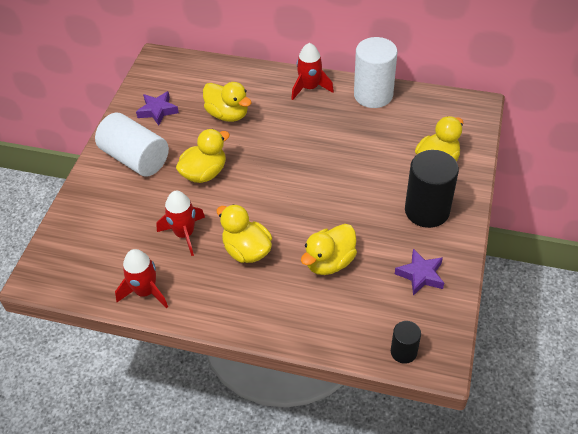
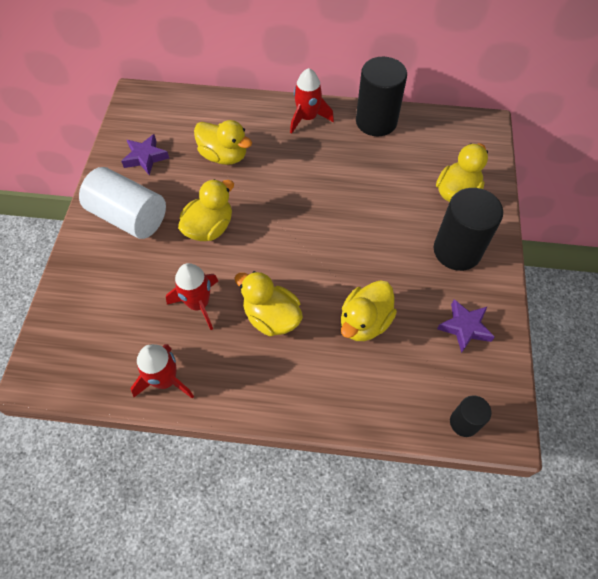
camera: 10 degrees left, 10 degrees up
(373, 95) = (376, 121): white cylinder -> black cylinder

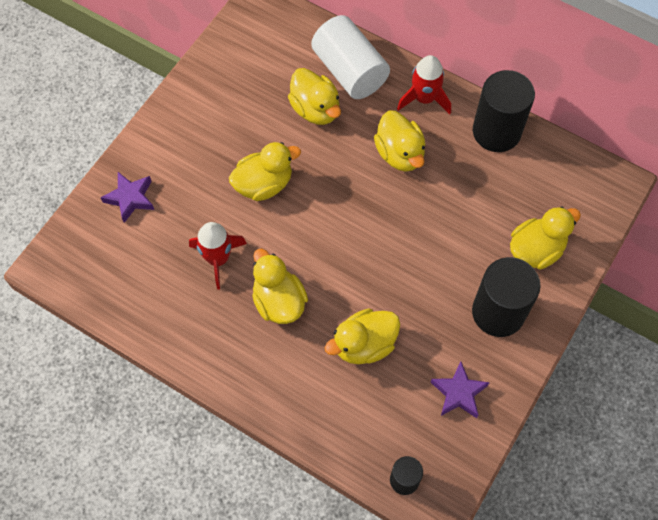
camera: 25 degrees right, 5 degrees up
(129, 217) = (193, 141): white cylinder -> white cylinder (349, 71)
(145, 157) = (236, 80): purple star -> purple star (130, 198)
(165, 380) = (156, 319): red rocket -> none
(310, 163) = (400, 154): none -> yellow duck

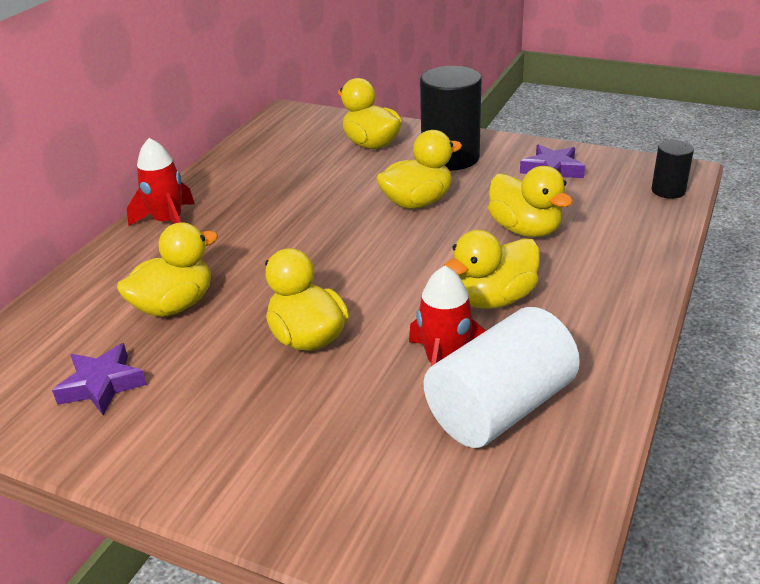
camera: 95 degrees left, 30 degrees down
(130, 198) = (352, 495): purple star -> purple star (102, 385)
(349, 71) = (111, 283): white cylinder -> white cylinder (500, 408)
(400, 154) = (252, 231): yellow duck -> yellow duck (417, 202)
(496, 131) = (222, 174): black cylinder -> none

